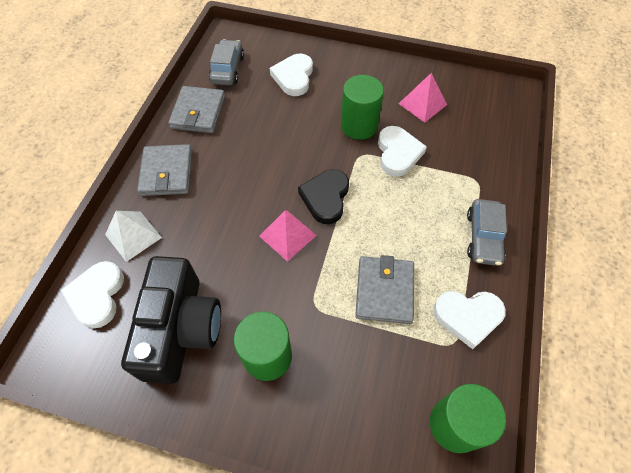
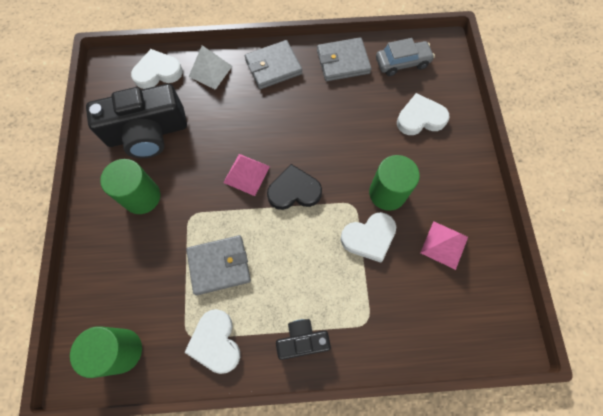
camera: 70 degrees right, 10 degrees up
(483, 237) = (302, 340): grey car -> black camera

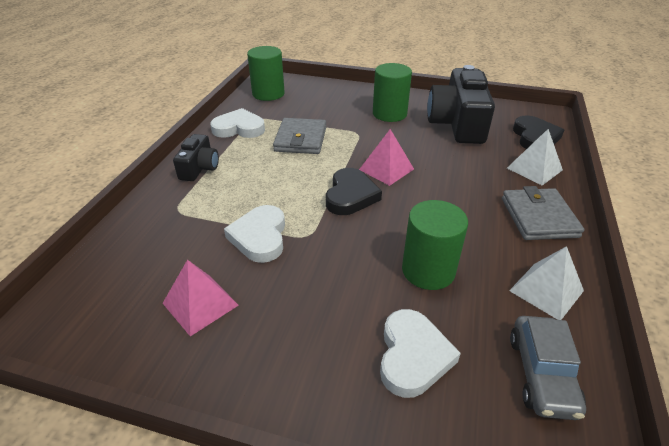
camera: 110 degrees right, 30 degrees down
(158, 72) = (535, 137): white heart -> black heart
(343, 62) = (546, 290): grey wallet -> white pyramid
(387, 193) = (305, 271): green cylinder -> green cylinder (428, 270)

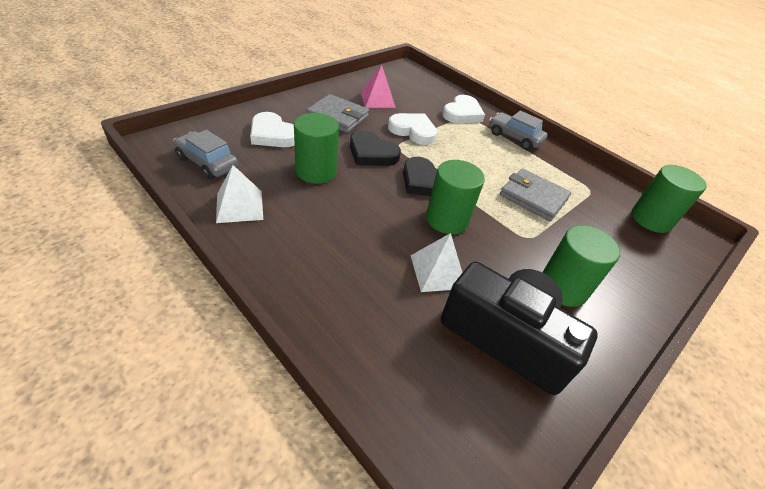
camera: 115 degrees right, 5 degrees up
(199, 168) = (514, 137): black camera -> grey car
(239, 128) = (572, 174): white heart -> white heart (462, 113)
(386, 169) = (447, 219): pink pyramid -> green cylinder
(534, 169) = (360, 329): white pyramid -> white pyramid (438, 271)
(535, 137) = (421, 399): black heart -> black heart (372, 153)
(539, 217) = (297, 264): grey wallet -> grey wallet (338, 116)

